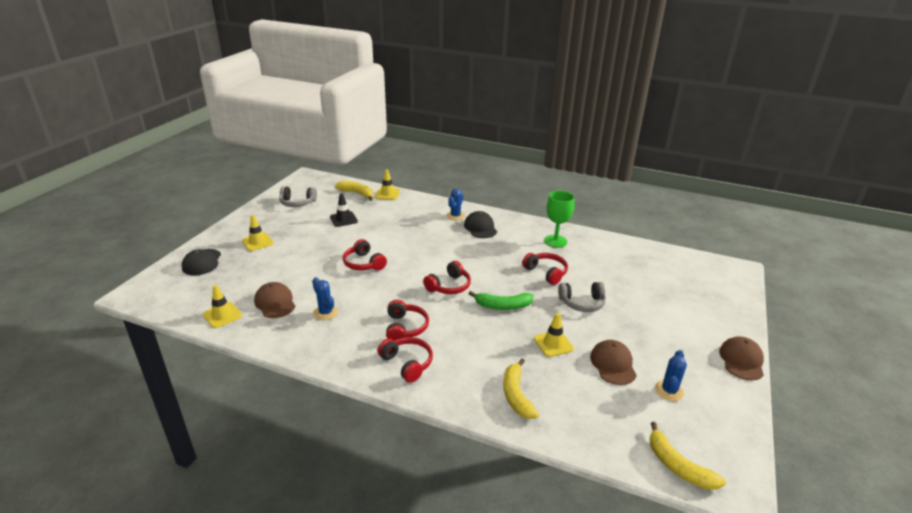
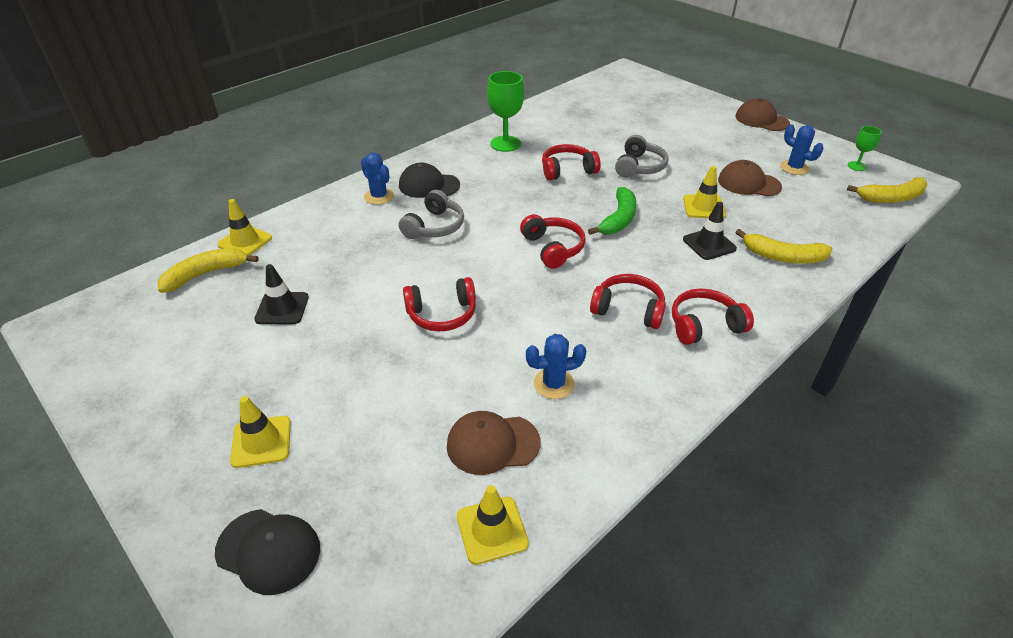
camera: 65 degrees left, 10 degrees up
(297, 203) = (158, 357): grey headphones -> grey headphones (434, 227)
(504, 353) = (709, 244): none -> black traffic cone
(719, 436) = (856, 166): none -> green goblet

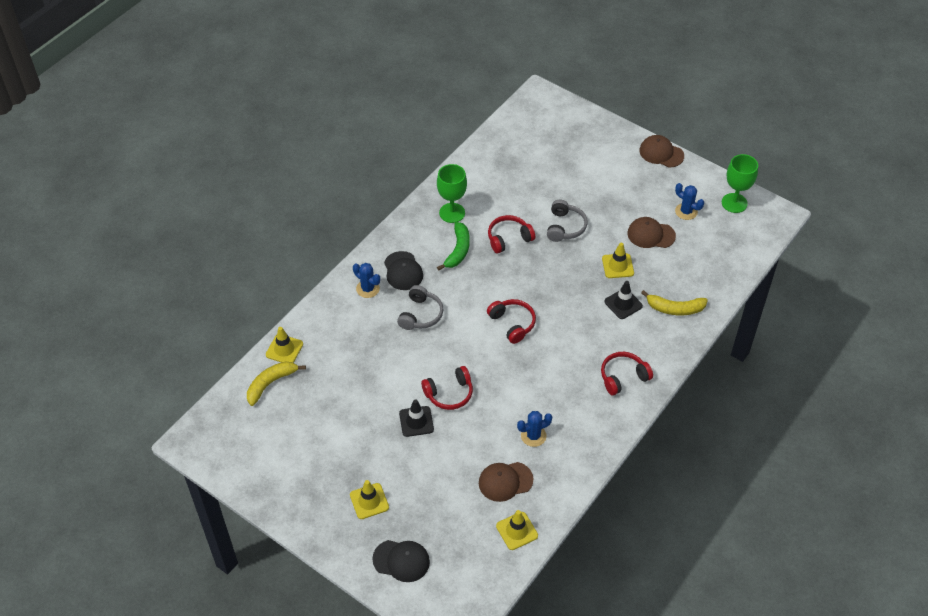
camera: 10 degrees left, 10 degrees up
(282, 308) = (339, 405): black traffic cone -> black traffic cone (416, 421)
(429, 185) = (403, 271): black cap -> black cap turned 105 degrees counterclockwise
(618, 219) = (555, 288): green banana -> green banana (458, 250)
(628, 309) = (572, 371): red headphones -> none
(856, 166) = (734, 203): green goblet -> green goblet, size x1.82
(891, 198) = (756, 236): yellow banana -> none

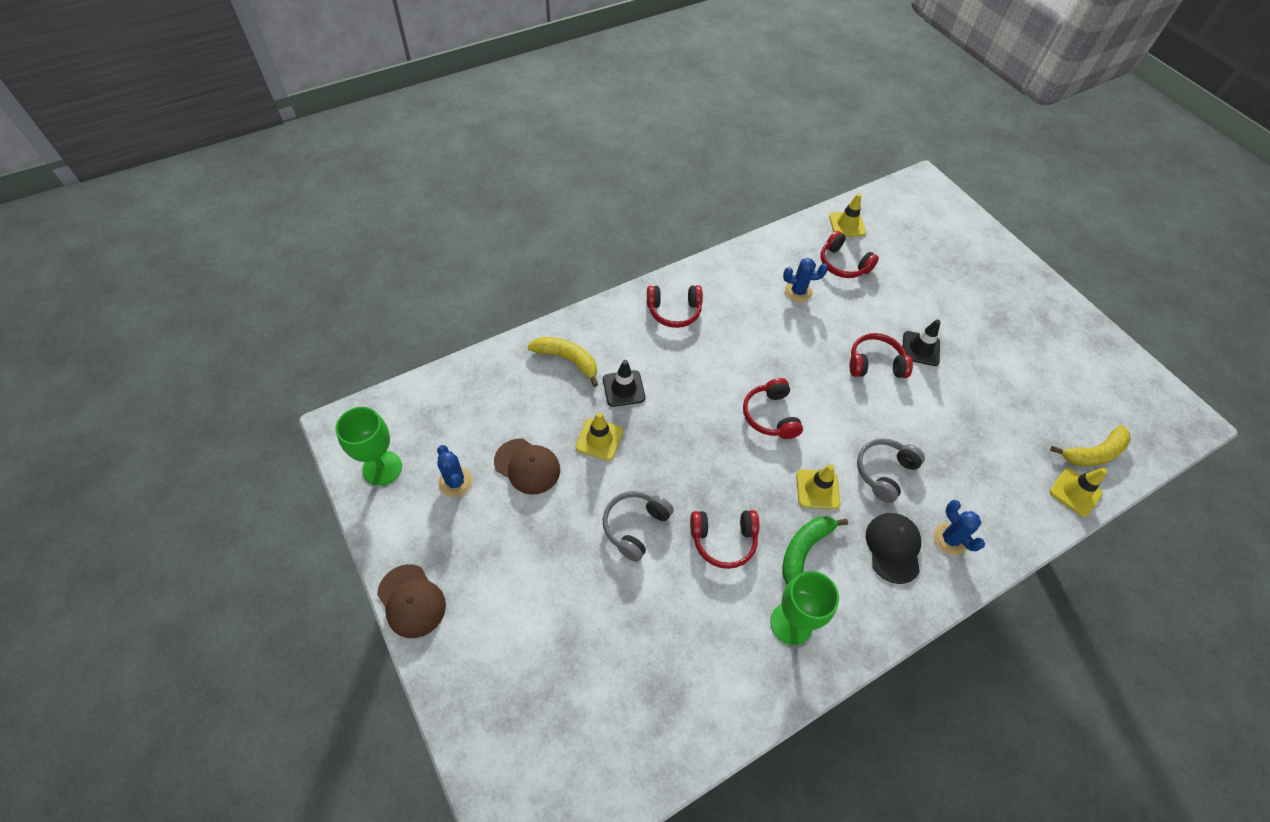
camera: 160 degrees left, 5 degrees up
(369, 501) = (986, 294): yellow traffic cone -> yellow traffic cone (817, 489)
(401, 560) = (962, 239): black cap -> none
(505, 481) = (843, 264): brown cap -> red headphones

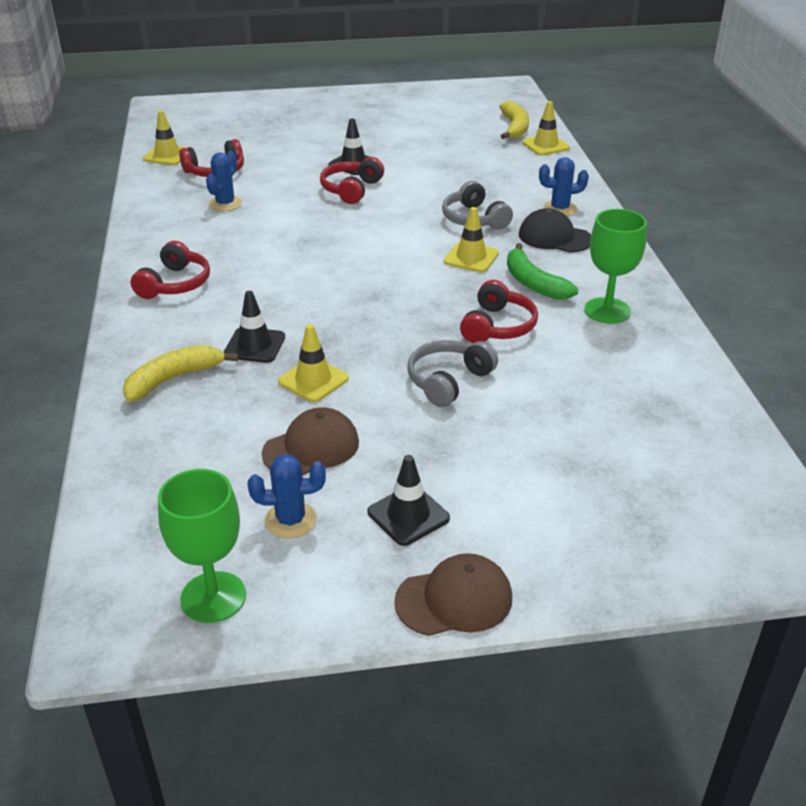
camera: 65 degrees left, 20 degrees down
(480, 548) = (408, 515): none -> black traffic cone
(635, 526) = (448, 381): grey headphones -> grey headphones turned 75 degrees clockwise
(770, 415) = (367, 260): red headphones -> none

